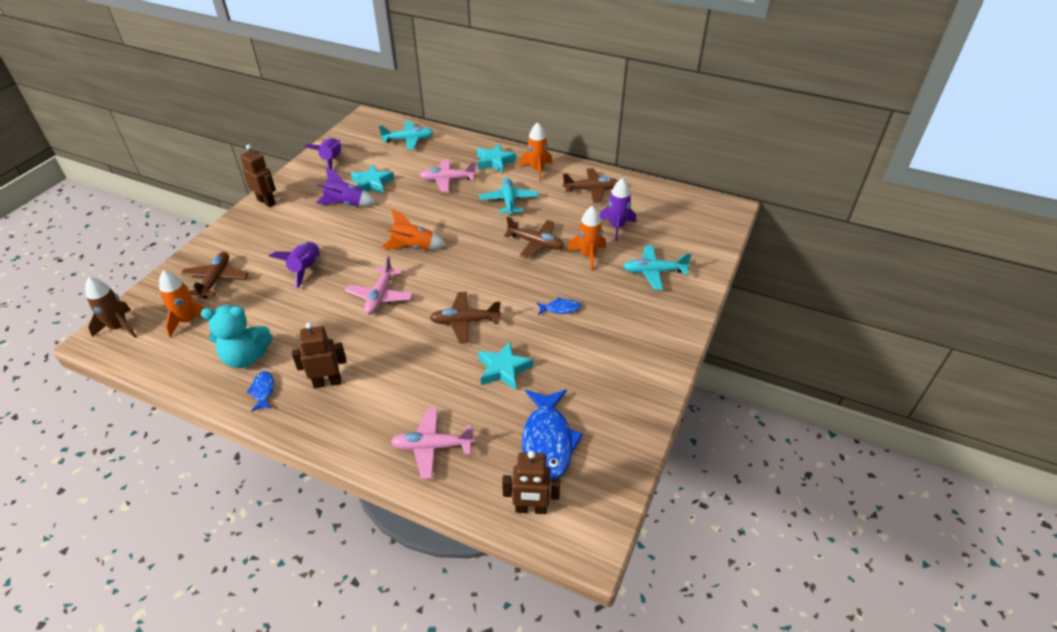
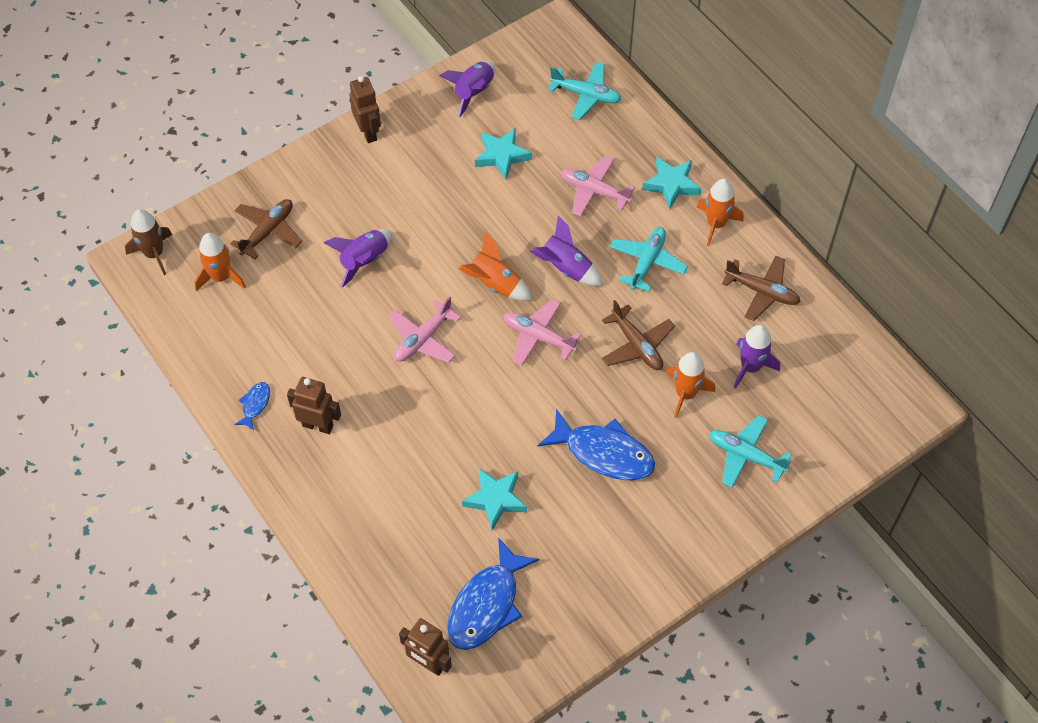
camera: 30 degrees right, 15 degrees up
(246, 357) = (256, 354): turquoise teddy bear -> none
(346, 204) = (454, 177): purple rocket -> purple rocket (566, 268)
(432, 447) = (377, 551): pink plane -> pink plane (538, 337)
(464, 321) = (491, 418): brown plane -> none
(560, 309) = (603, 453): blue fish -> blue fish, size x2.13

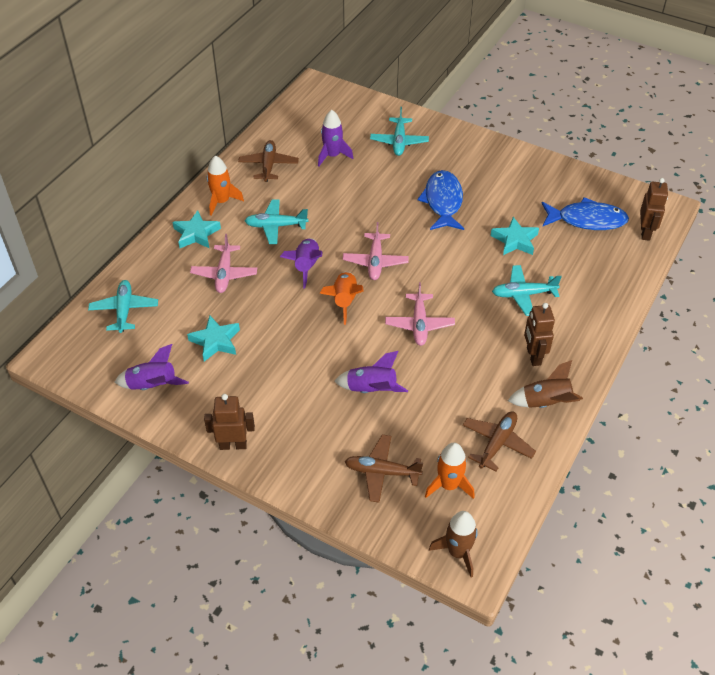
camera: 115 degrees left, 10 degrees down
(255, 404) = (545, 403): blue fish -> brown rocket
(368, 132) = (233, 445): brown robot -> brown robot turned 45 degrees clockwise
(407, 462) = (523, 294): none -> turquoise plane
(423, 339) = (419, 324): pink plane -> pink plane turned 75 degrees clockwise
(637, 345) = (349, 211): brown plane -> brown plane (497, 443)
(685, 394) = (372, 178): orange rocket -> none

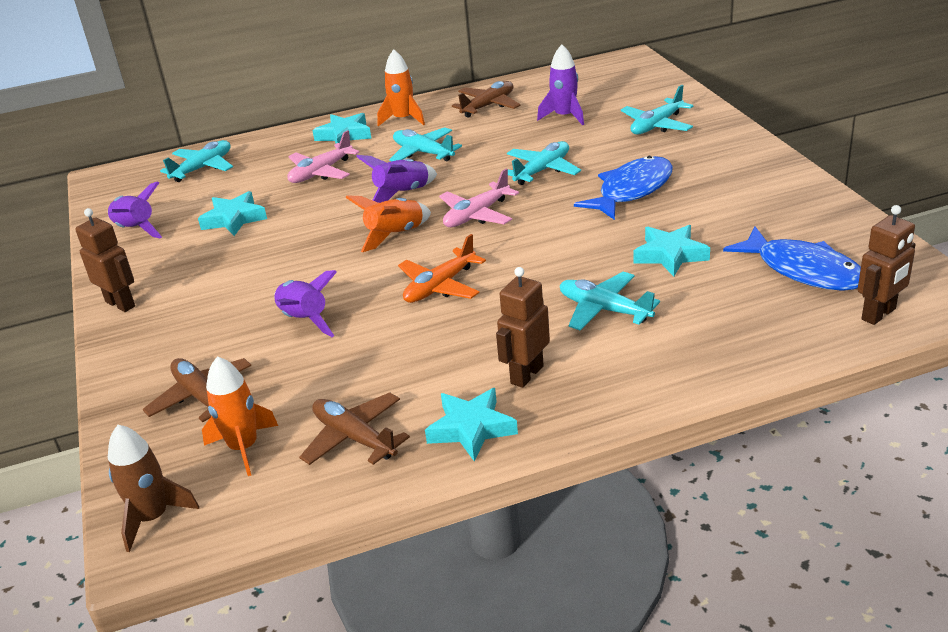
camera: 45 degrees right, 15 degrees down
(372, 208) = (542, 170): none -> turquoise plane
(419, 324) = (440, 286): pink plane -> orange plane
(497, 443) = (354, 438): brown plane -> brown plane turned 120 degrees counterclockwise
(545, 403) = (471, 428): brown rocket -> turquoise star

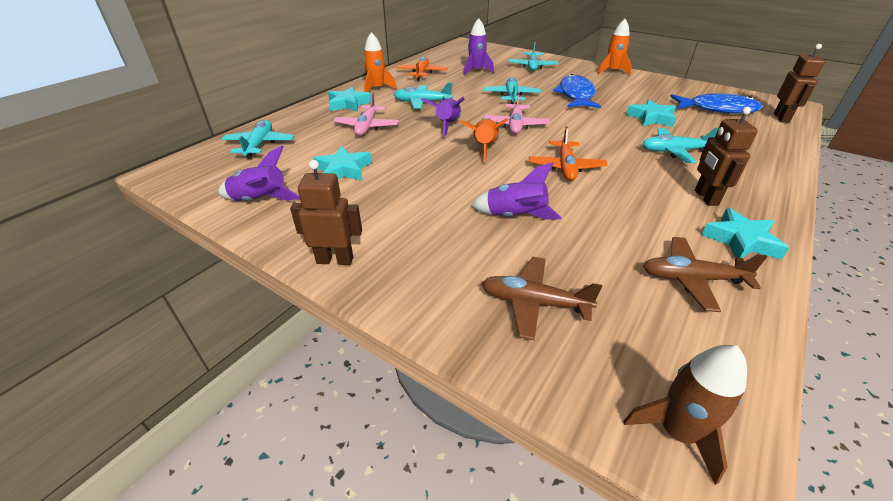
camera: 40 degrees left, 5 degrees up
(244, 447) = (636, 326): orange rocket -> orange rocket (612, 71)
(488, 106) = (421, 73): brown plane -> orange plane

